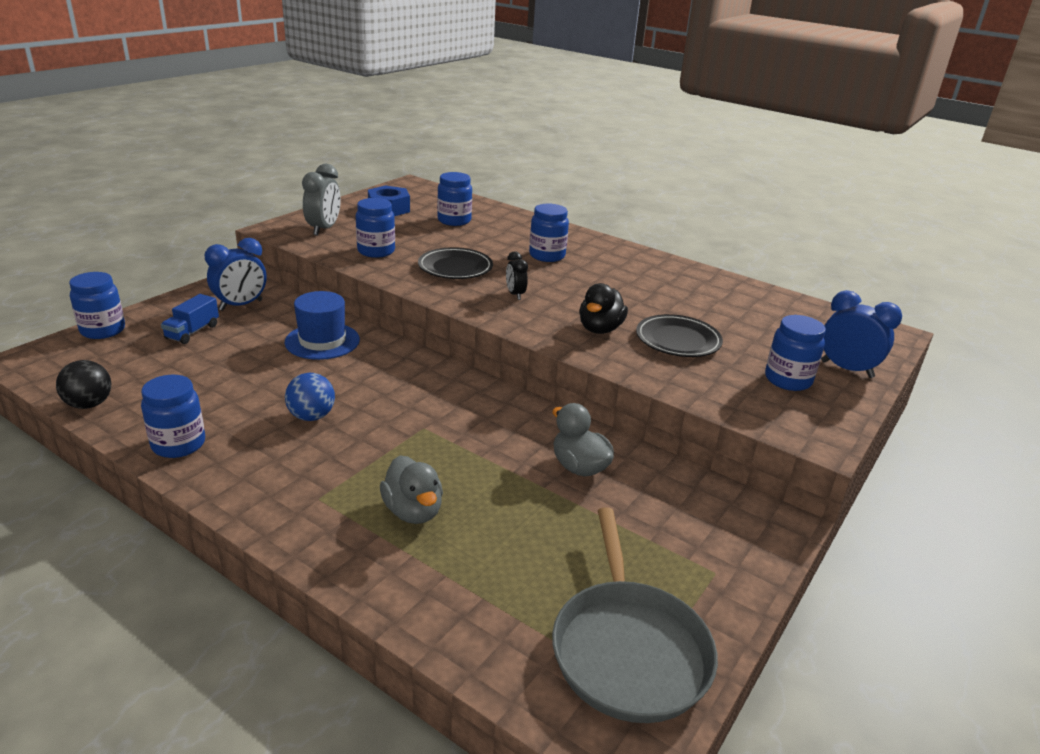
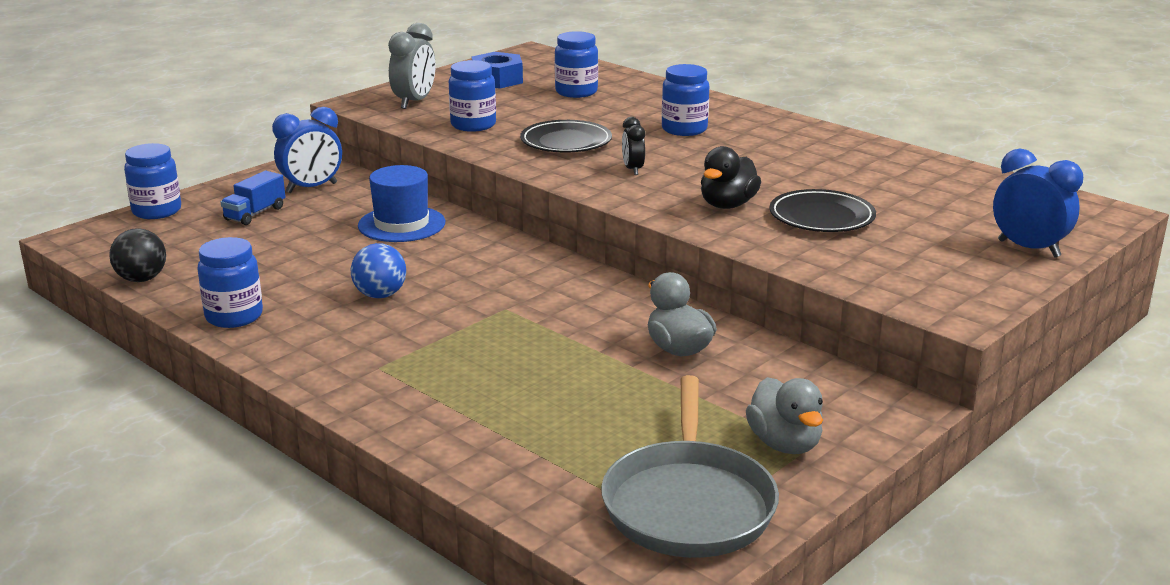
camera: 10 degrees right, 5 degrees down
(413, 511) = (479, 381): grey duck -> grey duck (784, 444)
(787, 380) = (946, 258): blue jar -> none

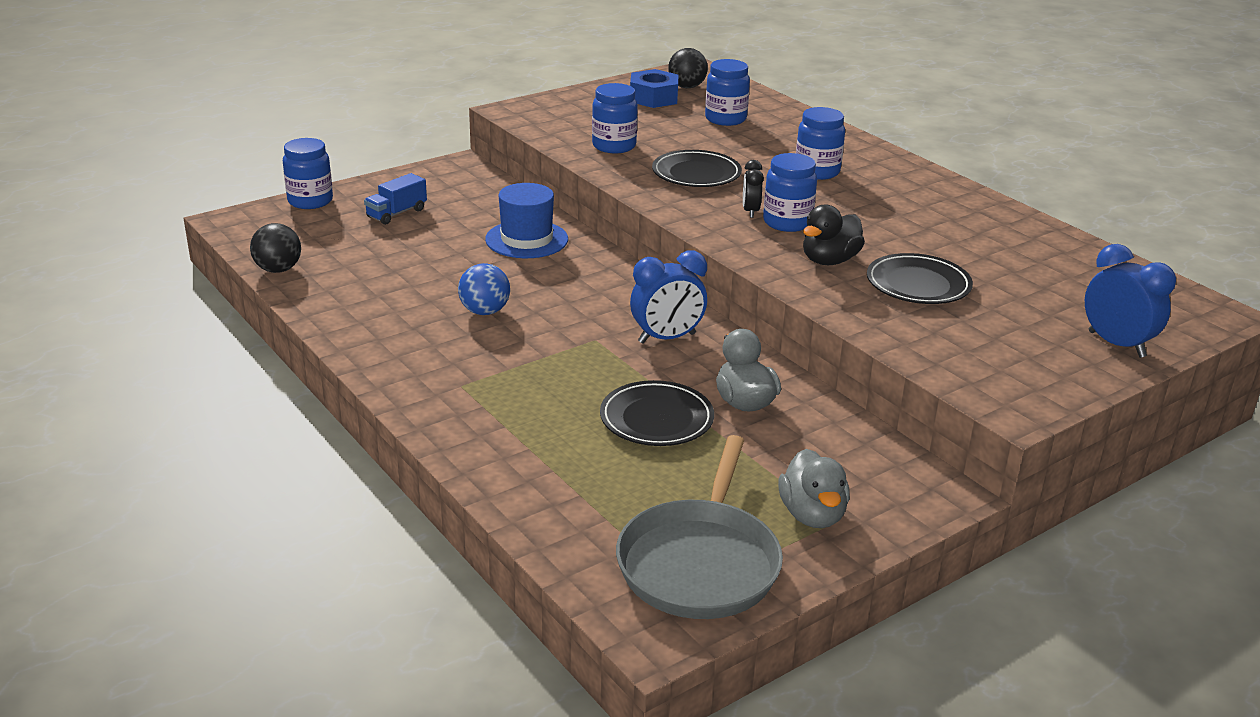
camera: 10 degrees right, 5 degrees up
(234, 316) = (348, 317): blue jar -> blue jar (787, 222)
(311, 188) = (455, 192): blue clock -> blue clock (667, 338)
(414, 102) = (566, 115): grey clock -> none
(527, 67) = (687, 87): none -> black ball
(595, 375) = (656, 419): none -> black plate

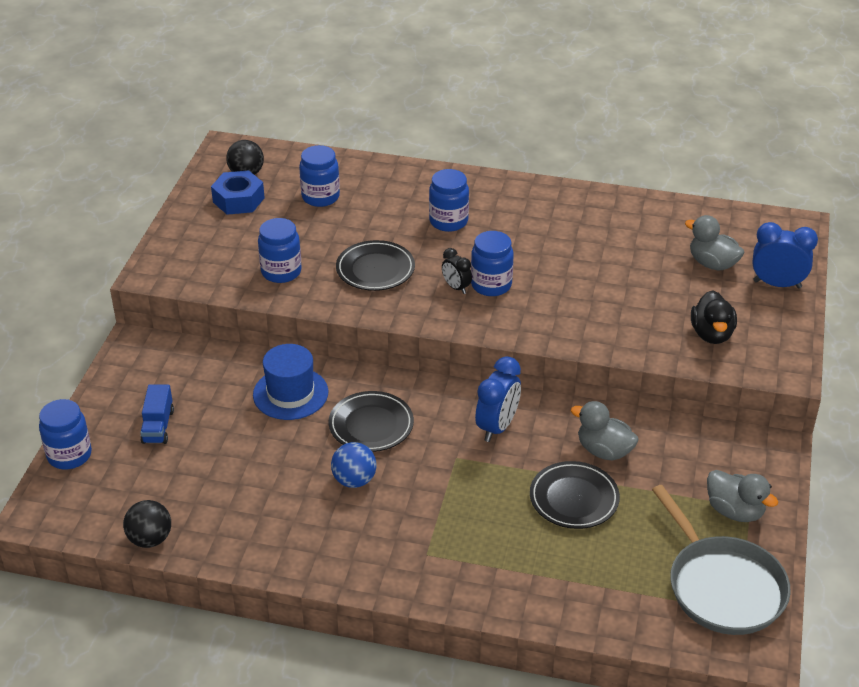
camera: 40 degrees left, 10 degrees up
(829, 261) = (557, 306): black duck -> black duck (711, 334)
(918, 285) = (629, 297): black plate -> black plate (371, 425)
(1058, 300) = (712, 264): none -> grey duck

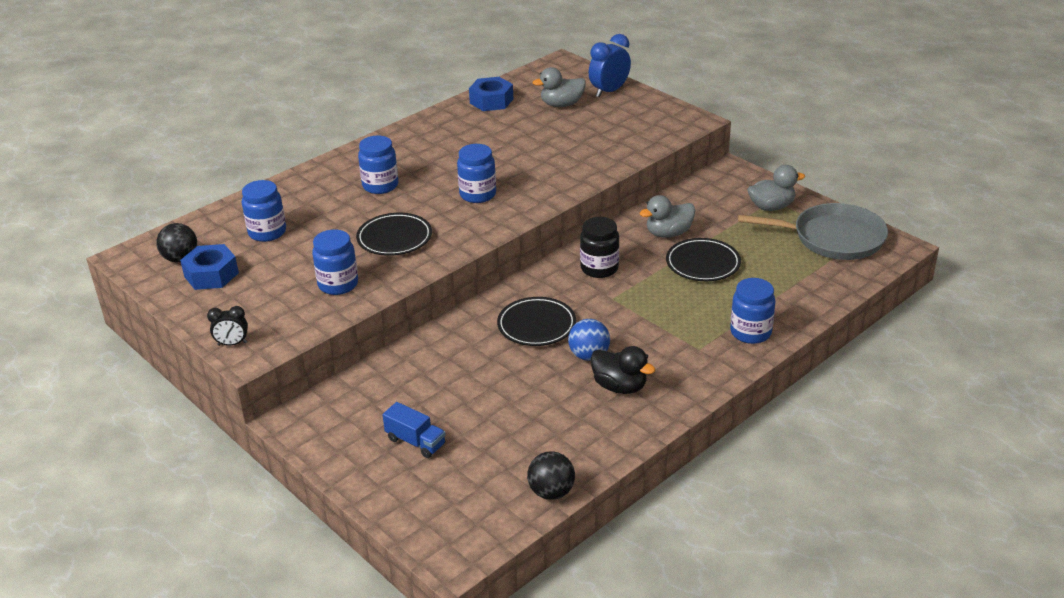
camera: 55 degrees left, 5 degrees down
(69, 455) = (395, 510): blue jar -> blue jar (750, 332)
(290, 393) = (456, 353): blue hat -> none
(456, 287) = (462, 210): black clock -> black clock (232, 344)
(497, 427) = (599, 268): blue clock -> black jar
(666, 216) = (491, 101): none -> blue nut
(711, 334) = (630, 132): black duck -> black duck (620, 386)

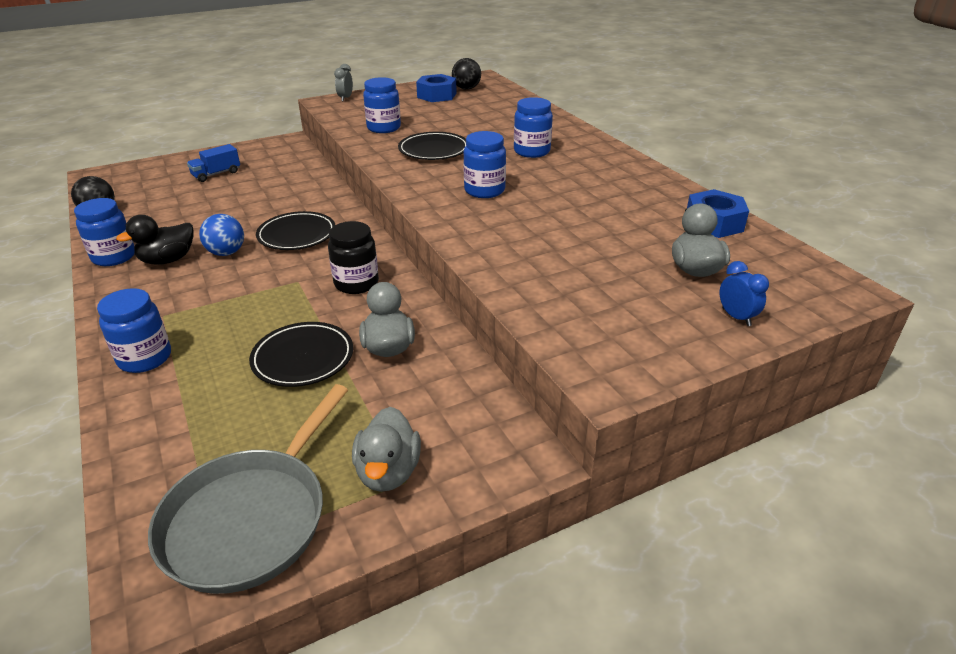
camera: 105 degrees right, 0 degrees up
(232, 344) = (345, 98): black clock -> grey clock
(267, 232) = (482, 111): blue jar -> blue jar (114, 257)
(609, 91) = (736, 317): blue clock -> blue clock, size x0.59

